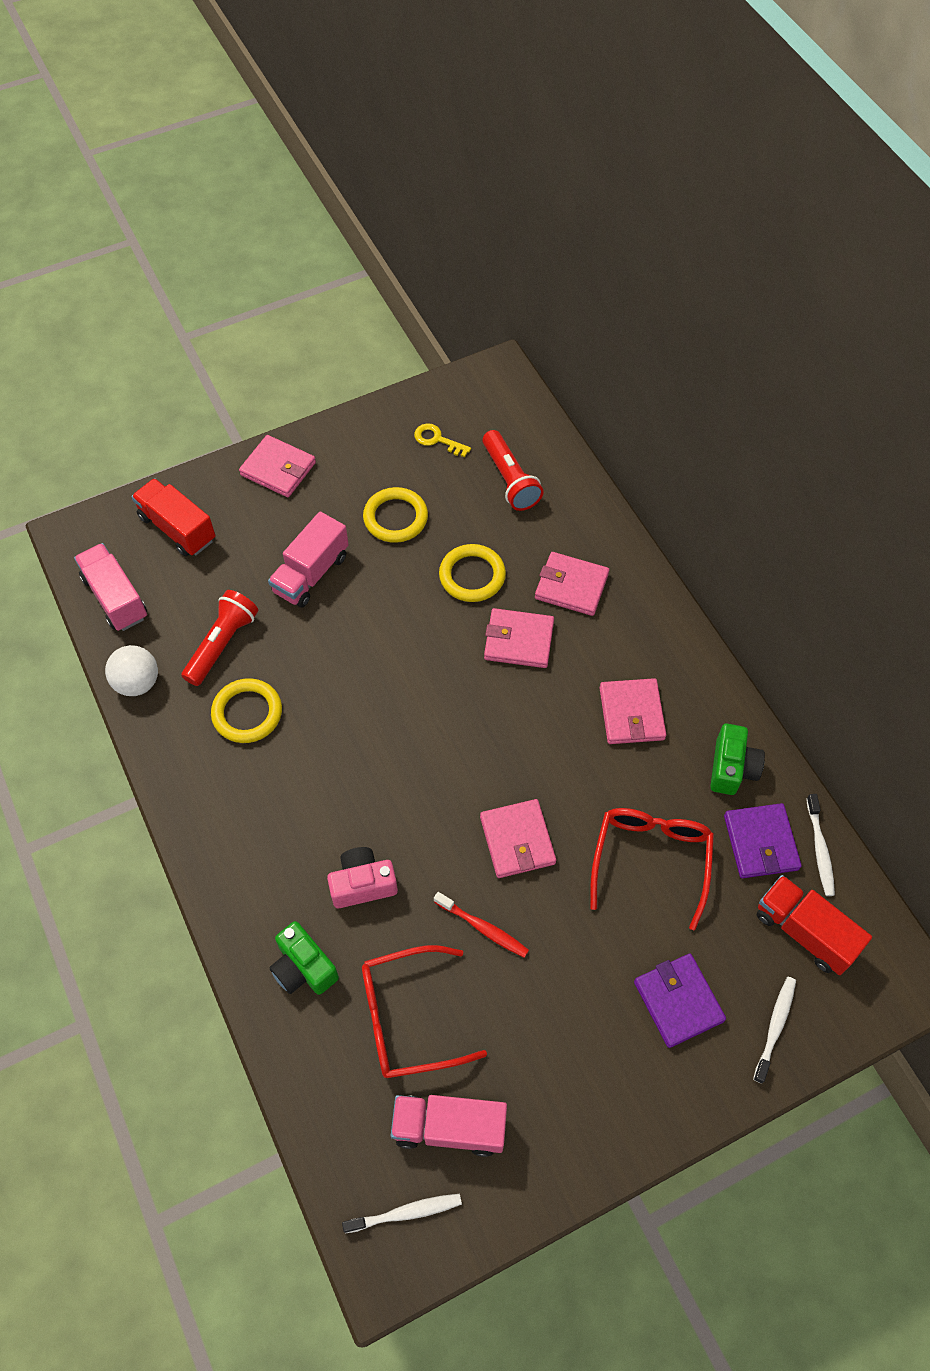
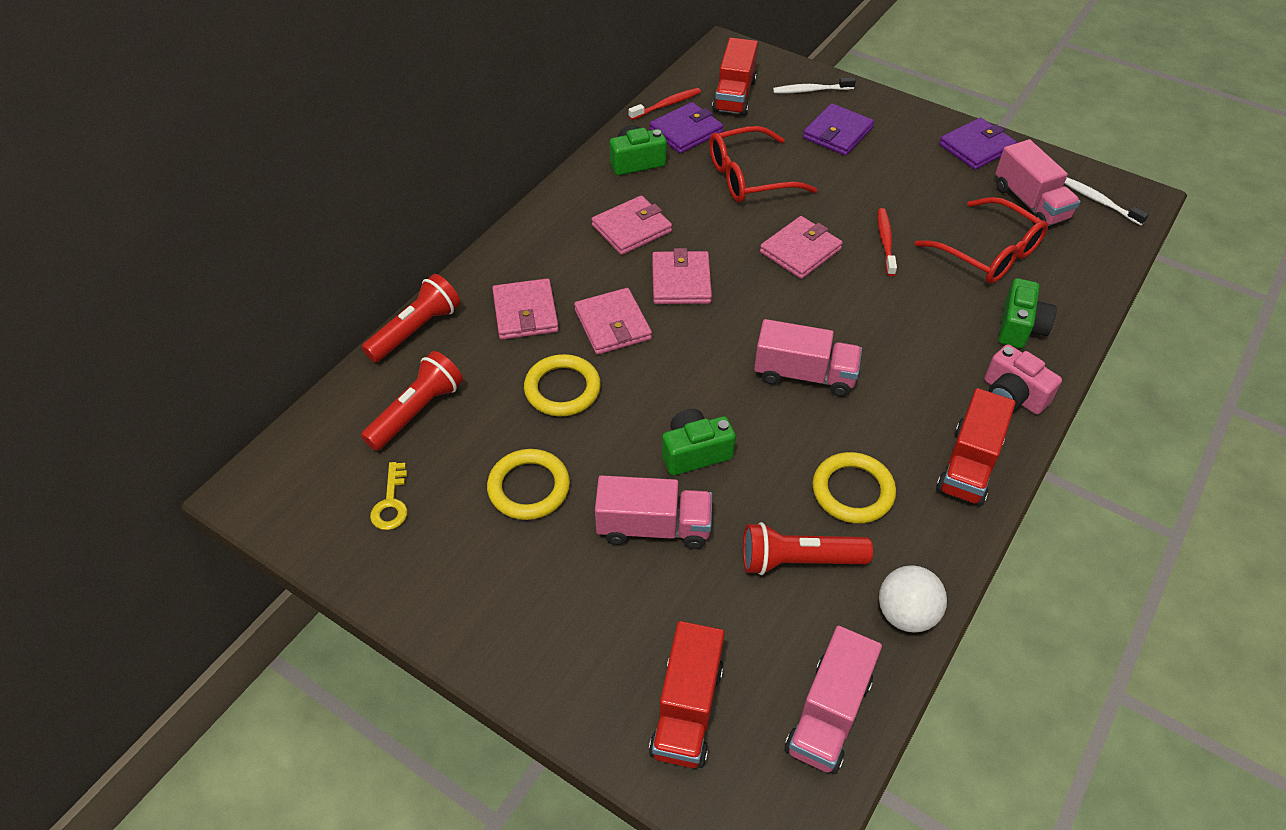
camera: 120 degrees left, 10 degrees down
(208, 810) = (969, 465): none -> red truck
(278, 469) = (527, 648): pink wallet -> pink wallet (681, 281)
(354, 631) = (695, 452): none -> green camera
(362, 884) = (923, 324): pink camera -> pink camera (1012, 395)
(373, 750) = (804, 375): none -> pink truck
(571, 1146) = (976, 147): none -> purple wallet
(596, 507) = (416, 330): none -> red flashlight
(820, 849) = (666, 105): white toothbrush -> red toothbrush

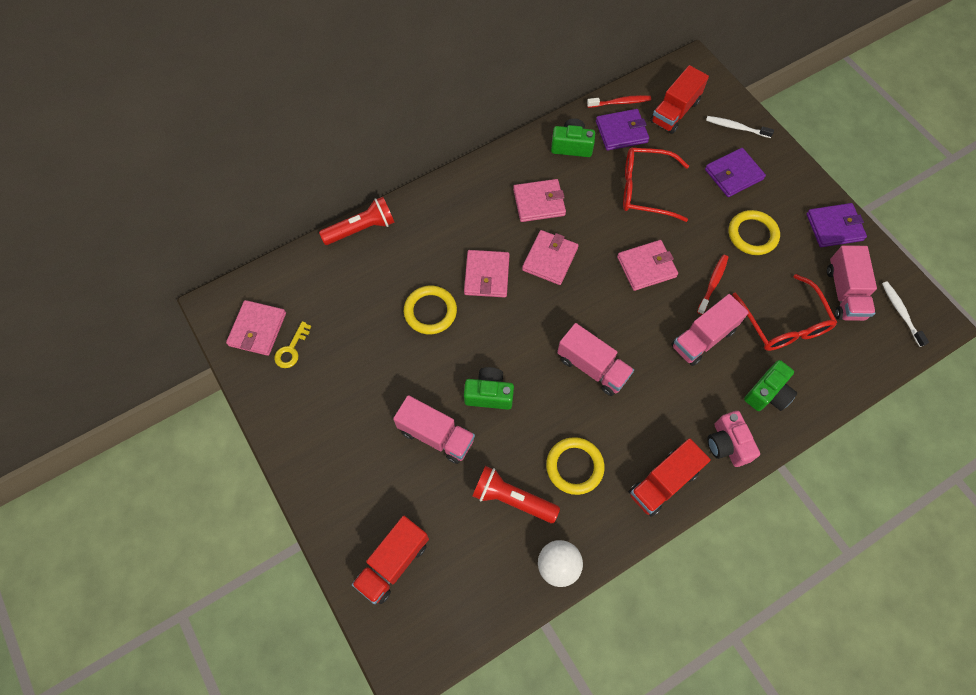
camera: 25 degrees right, 15 degrees up
(417, 411) = (334, 291): red flashlight -> none
(525, 312) = (435, 243): pink wallet -> pink wallet (257, 329)
(529, 487) = (375, 374): yellow ring -> yellow ring (752, 234)
(828, 714) = (473, 606): pink truck -> pink truck (703, 338)

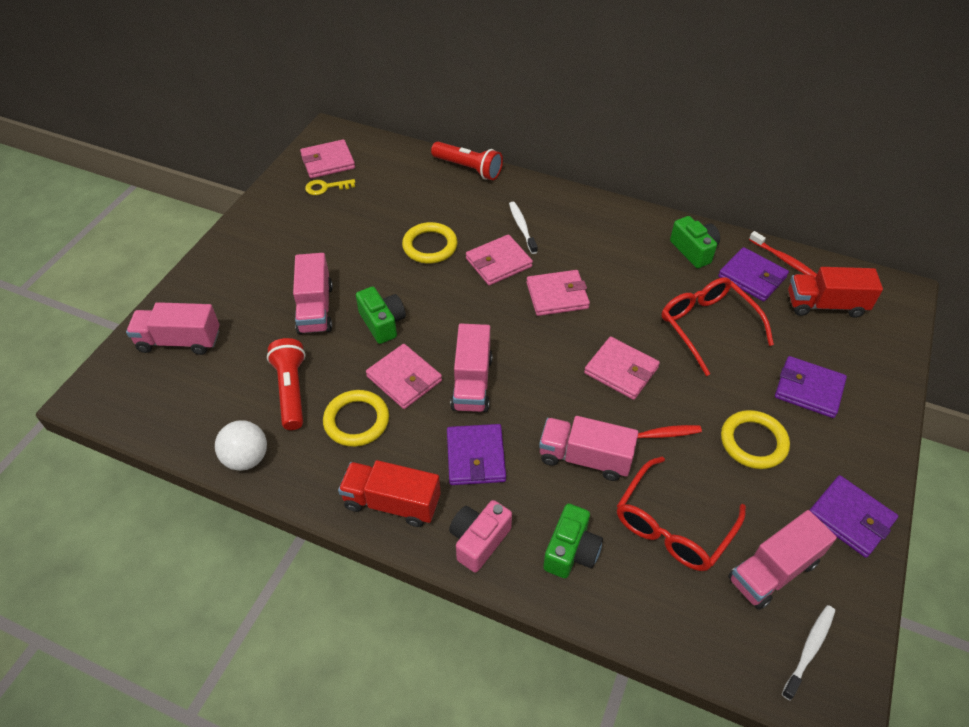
camera: 55 degrees right, 15 degrees down
(393, 563) = (179, 341): red truck -> pink truck
(539, 202) = (608, 259): pink wallet -> pink wallet (404, 379)
(659, 405) = (475, 457): none -> purple wallet
(736, 127) = (869, 363): white toothbrush -> white toothbrush (522, 227)
(768, 393) = (571, 551): green camera -> green camera turned 75 degrees counterclockwise

